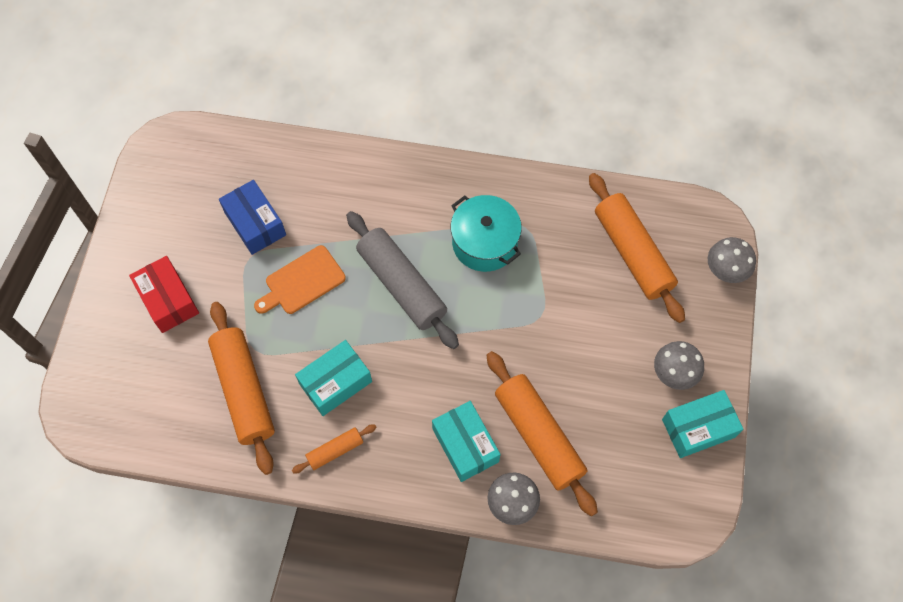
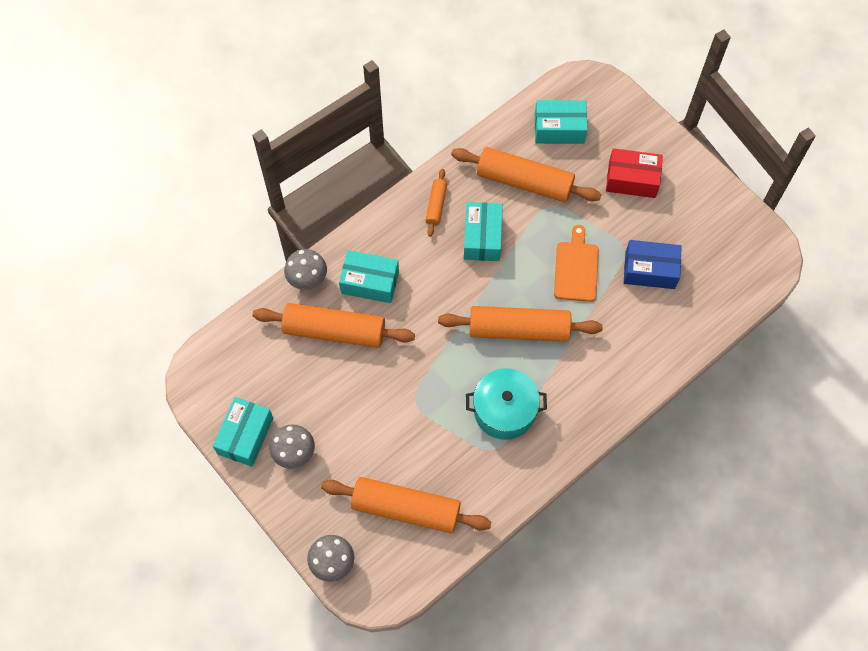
camera: 130 degrees right, 0 degrees up
(157, 403) = (559, 129): none -> turquoise box
(402, 285) = (518, 330): grey rolling pin -> orange rolling pin

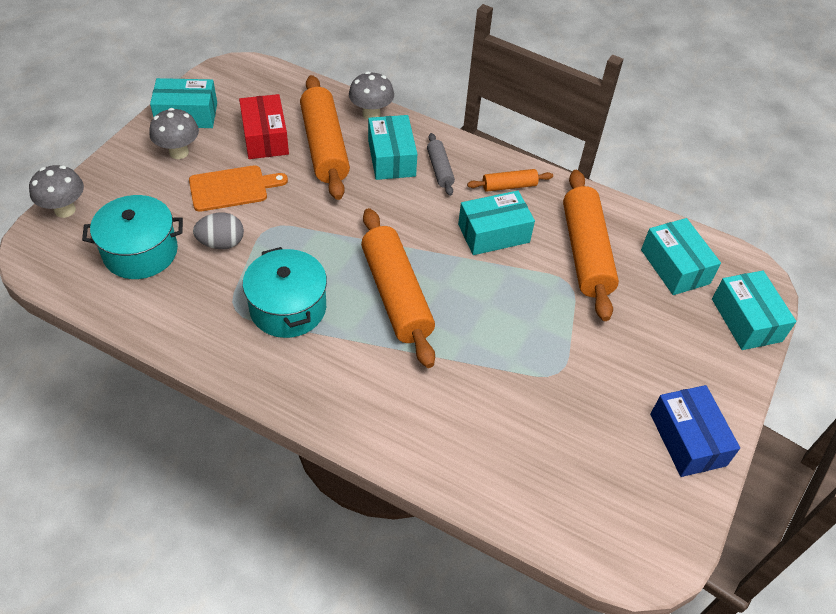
camera: 65 degrees right, 15 degrees down
(397, 250) = (440, 169): none -> grey rolling pin
(406, 509) = (140, 252): orange rolling pin -> turquoise pot
(419, 443) = (221, 243): none -> grey egg
(576, 268) = (503, 330): orange cutting board -> orange cutting board (232, 188)
(621, 108) = (746, 320): none -> turquoise box
(632, 179) = (657, 356): red box -> red box (265, 138)
(650, 270) = (544, 409): blue box -> blue box (687, 439)

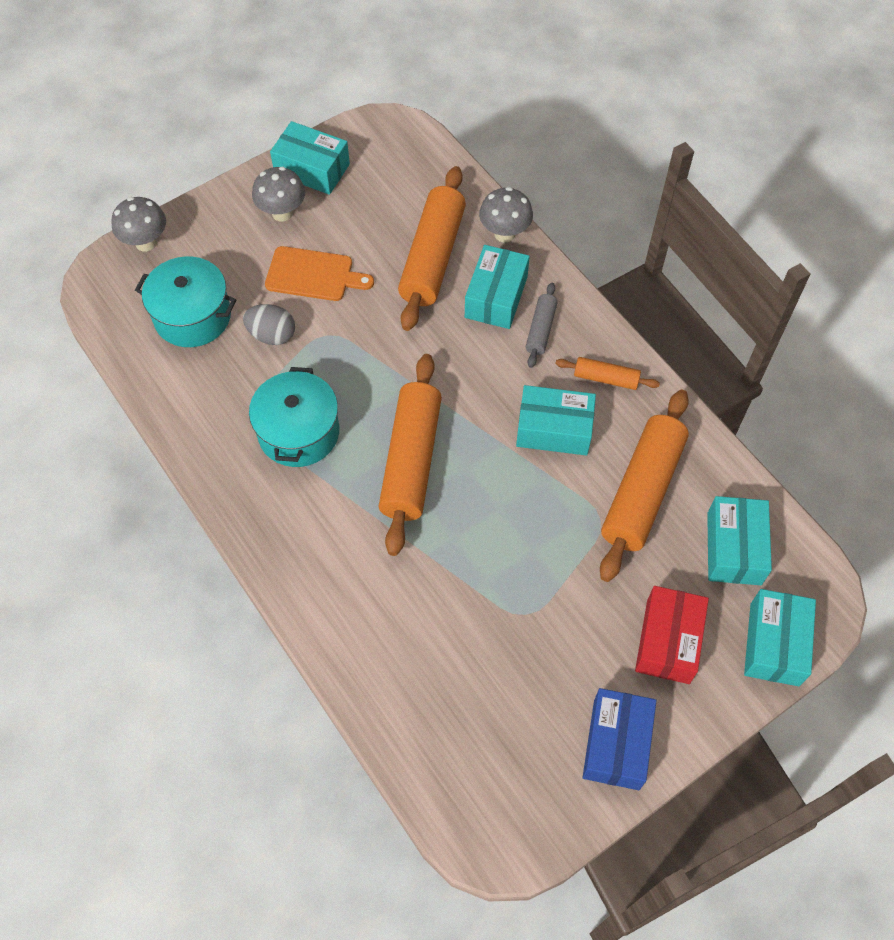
camera: 30 degrees right, 10 degrees up
(265, 138) = (377, 225): red box -> red box (668, 641)

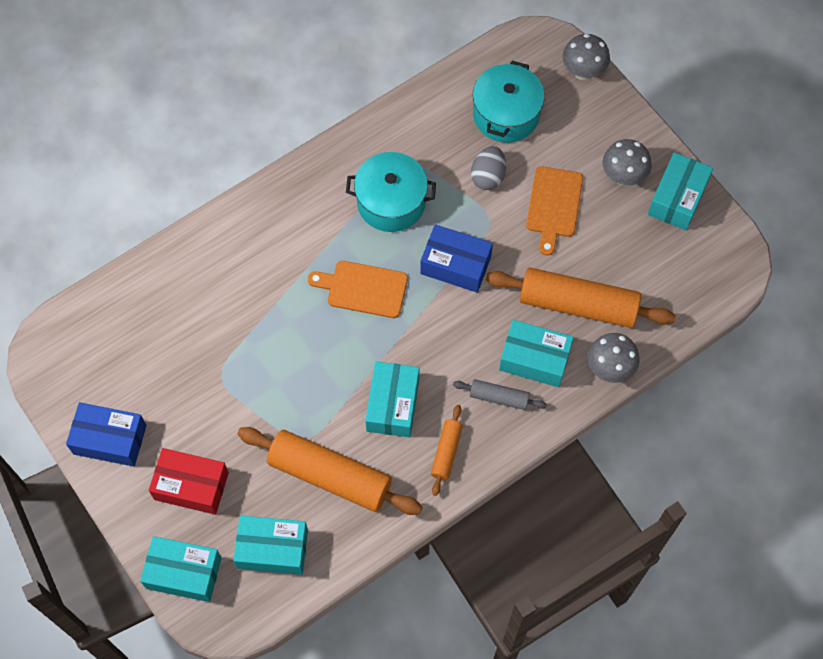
camera: 90 degrees right, 5 degrees up
(383, 367) = (455, 265): none -> blue box
(411, 460) = (363, 289): orange rolling pin -> orange cutting board

